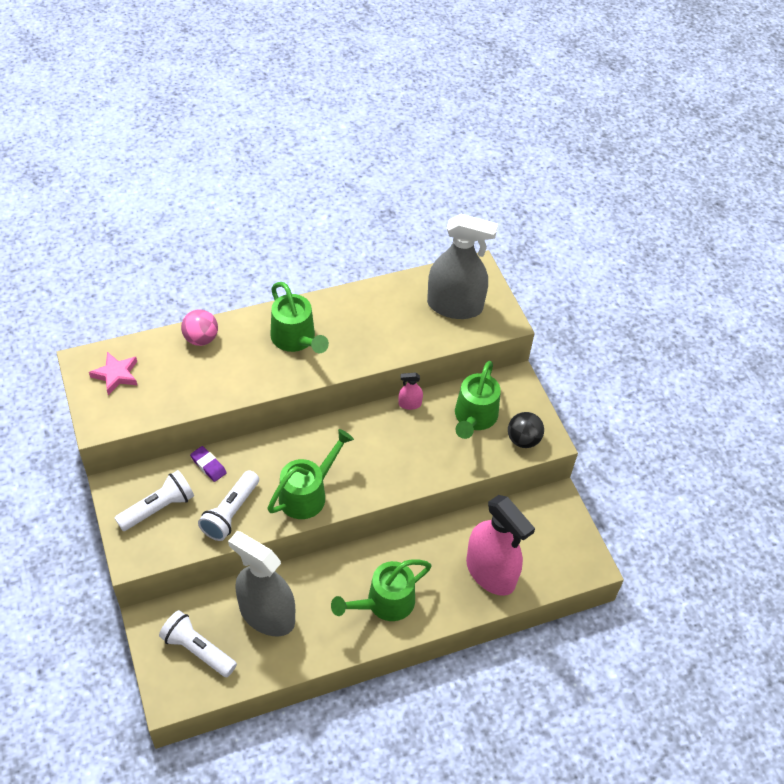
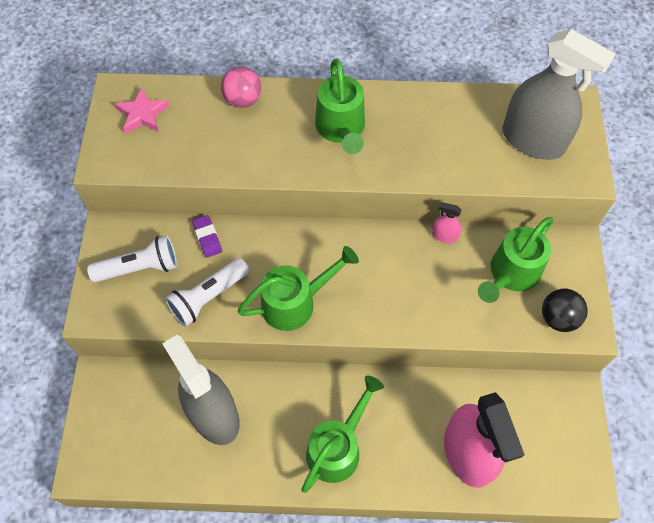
camera: 25 degrees right, 10 degrees up
(197, 650) = (131, 427): white flashlight -> none
(384, 603) = (338, 447): green watering can -> green watering can turned 135 degrees clockwise

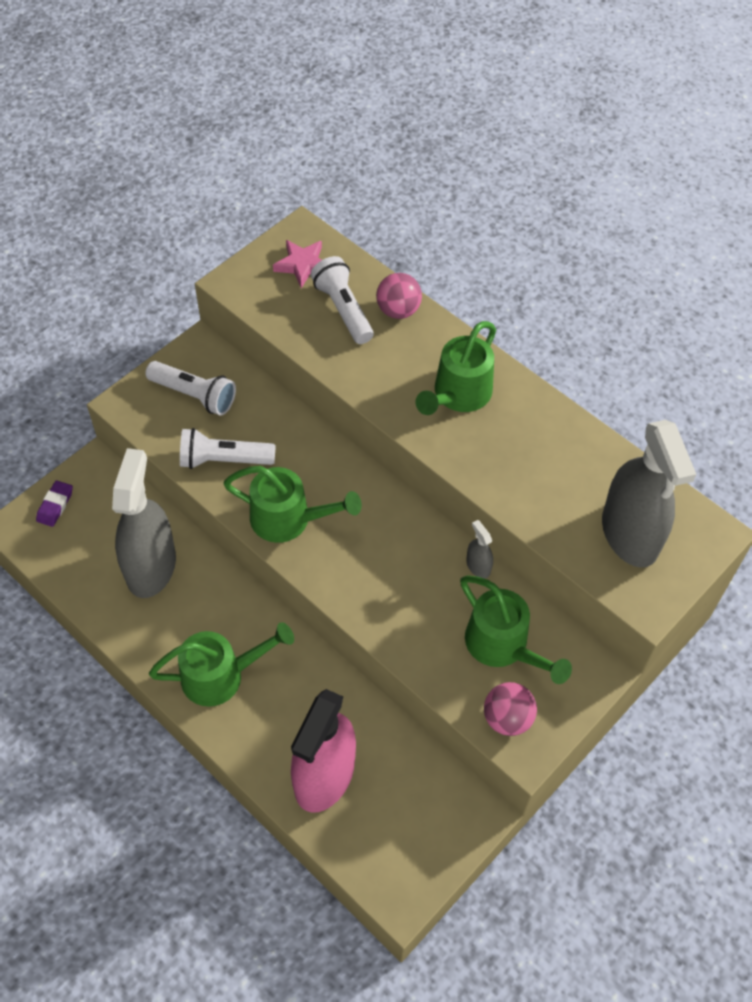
camera: 40 degrees right, 5 degrees down
(204, 125) = (343, 309): none -> white flashlight
(207, 238) = (271, 412): purple eraser -> purple eraser (55, 505)
(444, 235) = (478, 566): pink spray bottle -> grey spray bottle
(510, 274) = (503, 647): green watering can -> green watering can turned 120 degrees counterclockwise
(558, 318) = (507, 718): black ball -> pink ball

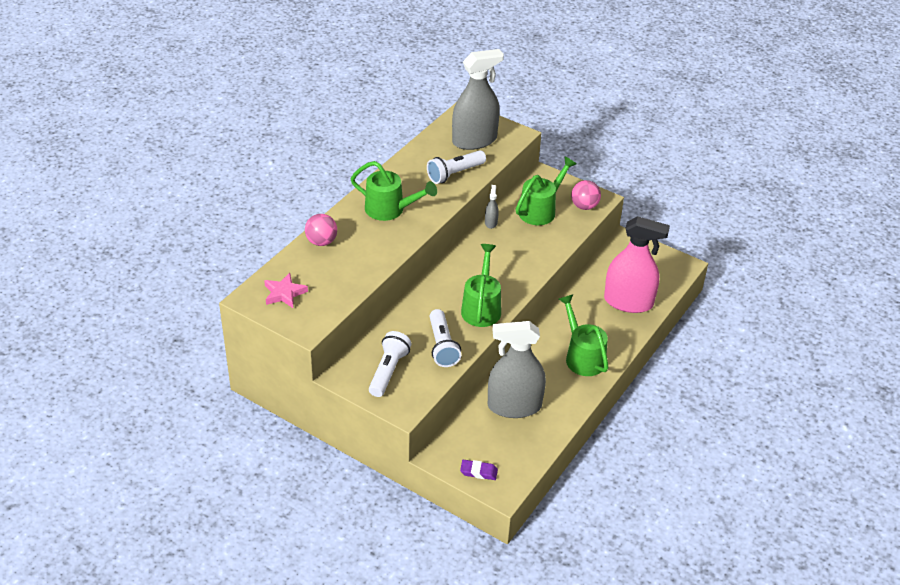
camera: 100 degrees left, 15 degrees down
(343, 309) = (325, 268): white flashlight -> white flashlight (454, 174)
(478, 566) = (491, 223): grey spray bottle -> grey spray bottle turned 135 degrees clockwise

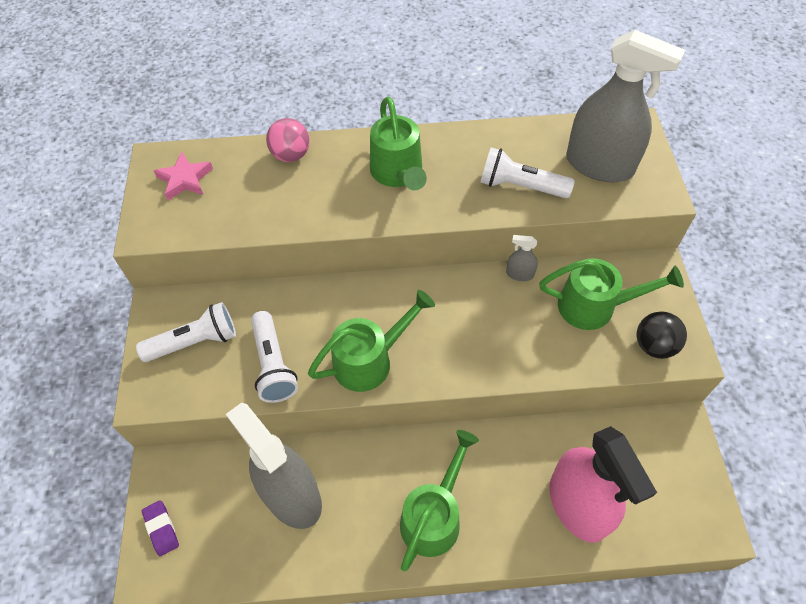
camera: 55 degrees right, 15 degrees up
(442, 346) = (273, 365): white flashlight -> white flashlight turned 60 degrees counterclockwise
(491, 223) = (520, 274): grey spray bottle -> grey spray bottle turned 135 degrees counterclockwise
(584, 206) = (654, 346): pink ball -> black ball

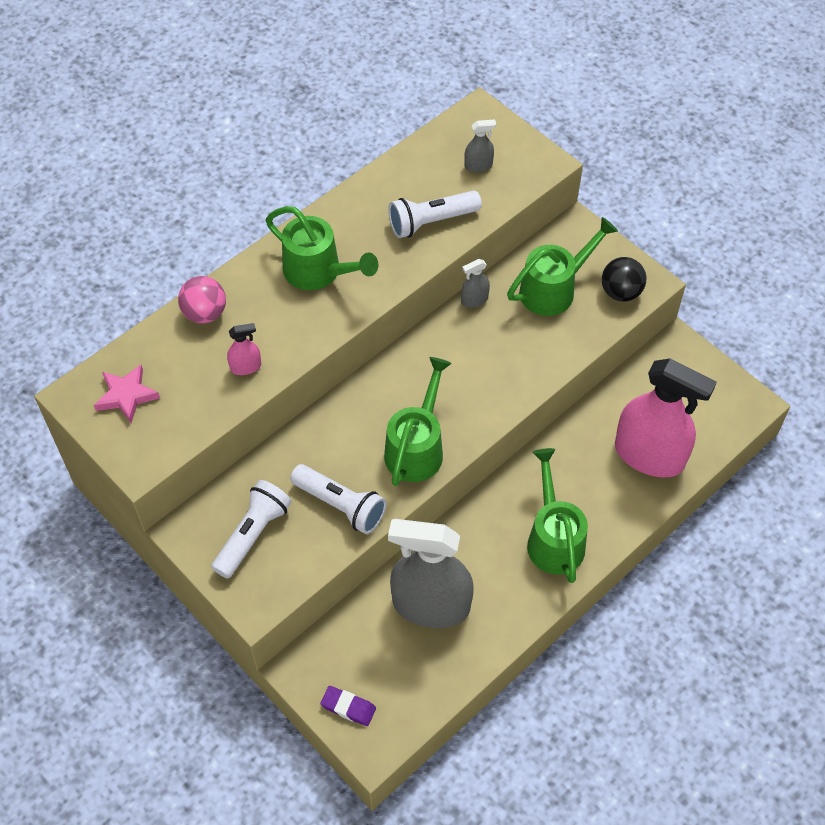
camera: 40 degrees left, 0 degrees up
(280, 210) = (246, 367): none -> pink spray bottle
(599, 165) = (478, 165): grey spray bottle -> grey spray bottle, size x0.40

